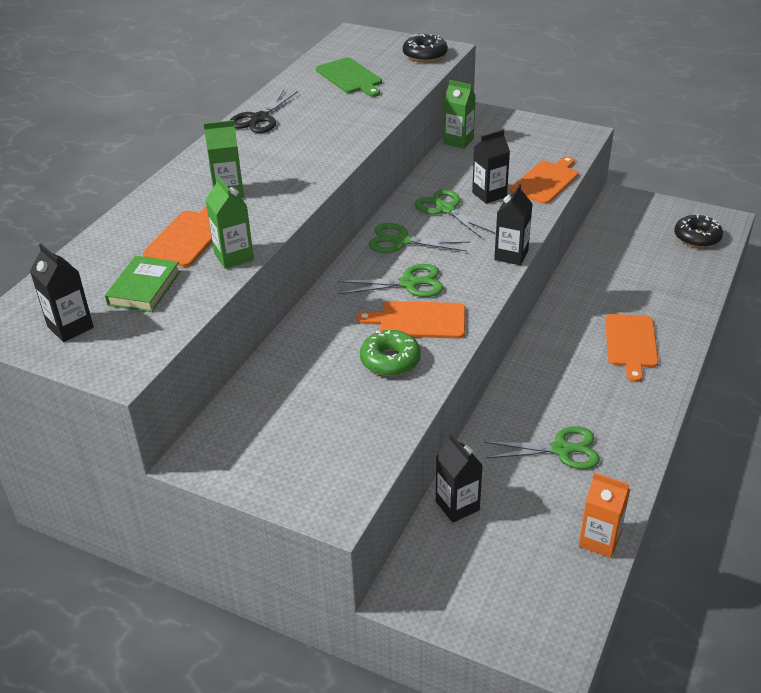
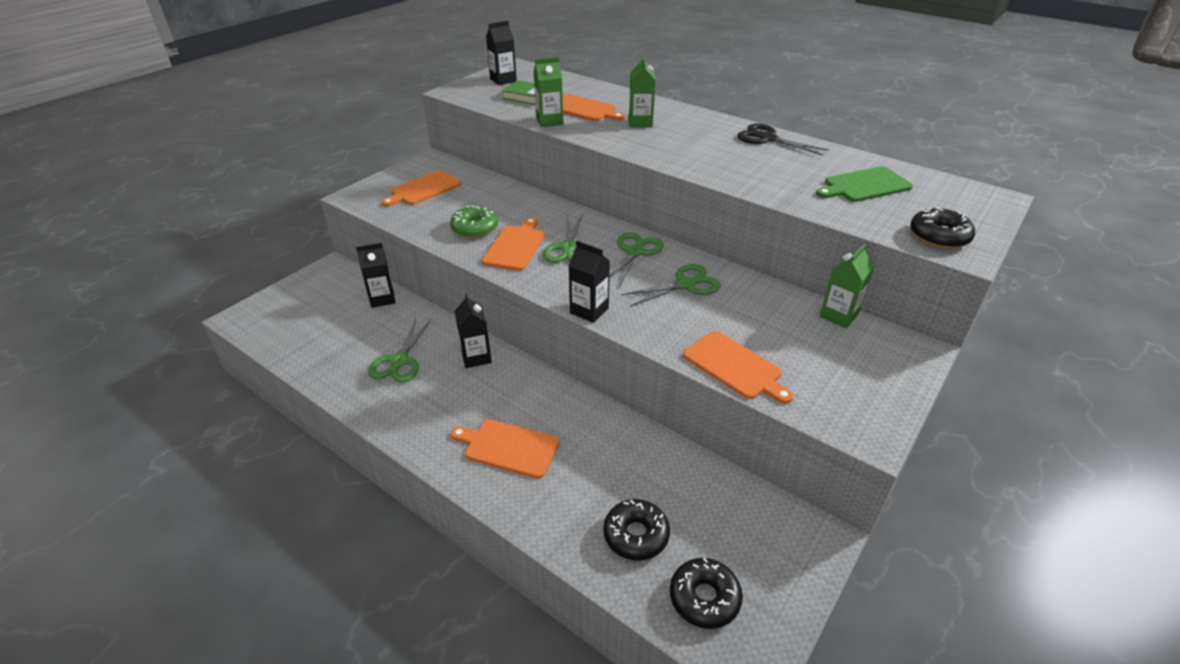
camera: 100 degrees right, 0 degrees up
(297, 437) = (424, 189): none -> orange cutting board
(489, 194) = (710, 317): black carton -> black carton (476, 357)
(599, 540) = (301, 359): orange carton -> none
(670, 268) = (636, 535): none -> black donut

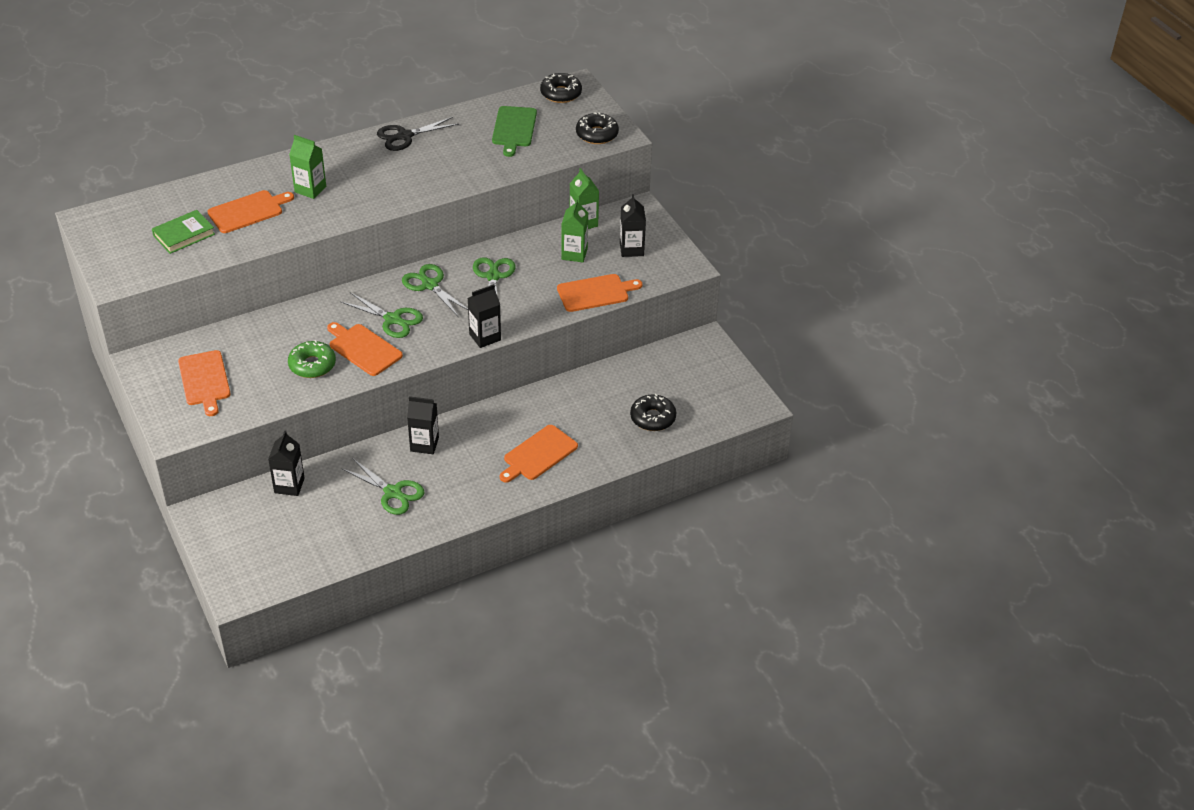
camera: 65 degrees left, 5 degrees up
(503, 80) = (120, 239): black carton -> black carton (631, 249)
(549, 121) = (255, 240): green carton -> green carton (574, 254)
(704, 598) = (712, 407): black donut -> black donut (561, 93)

